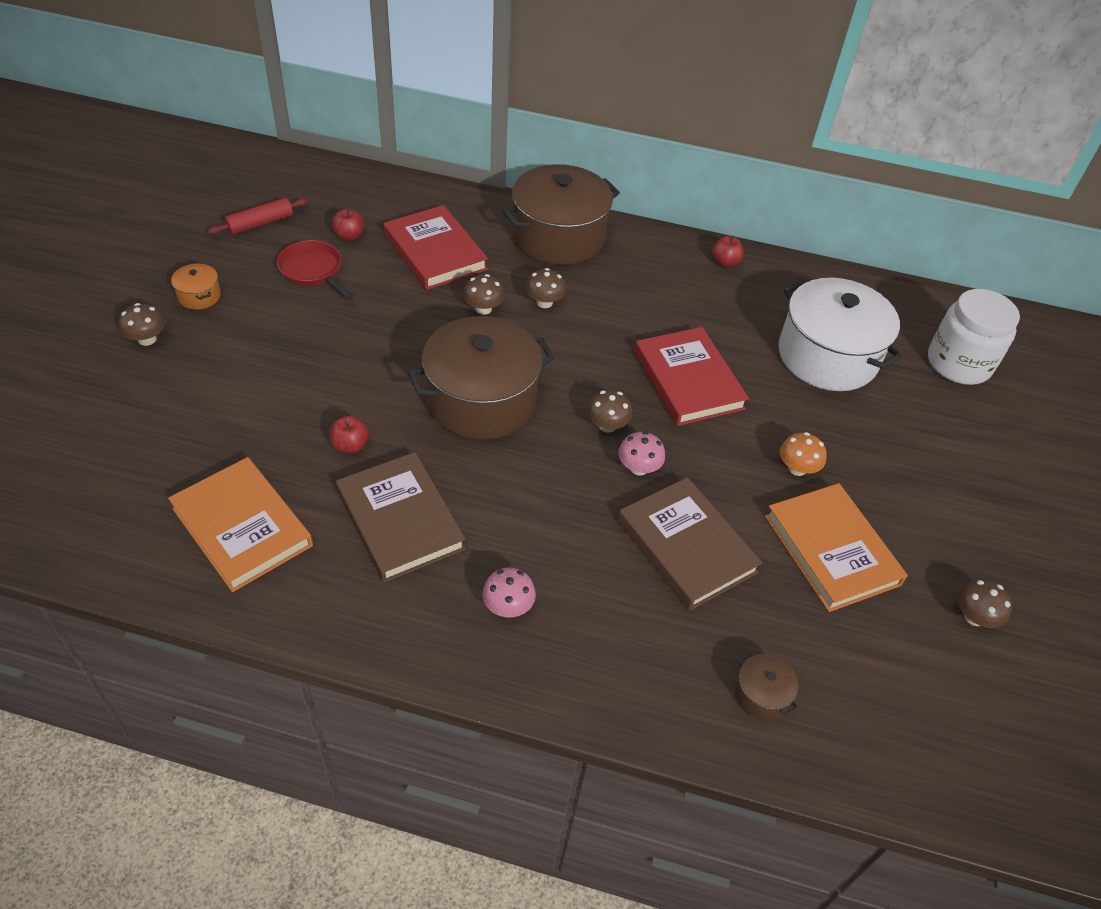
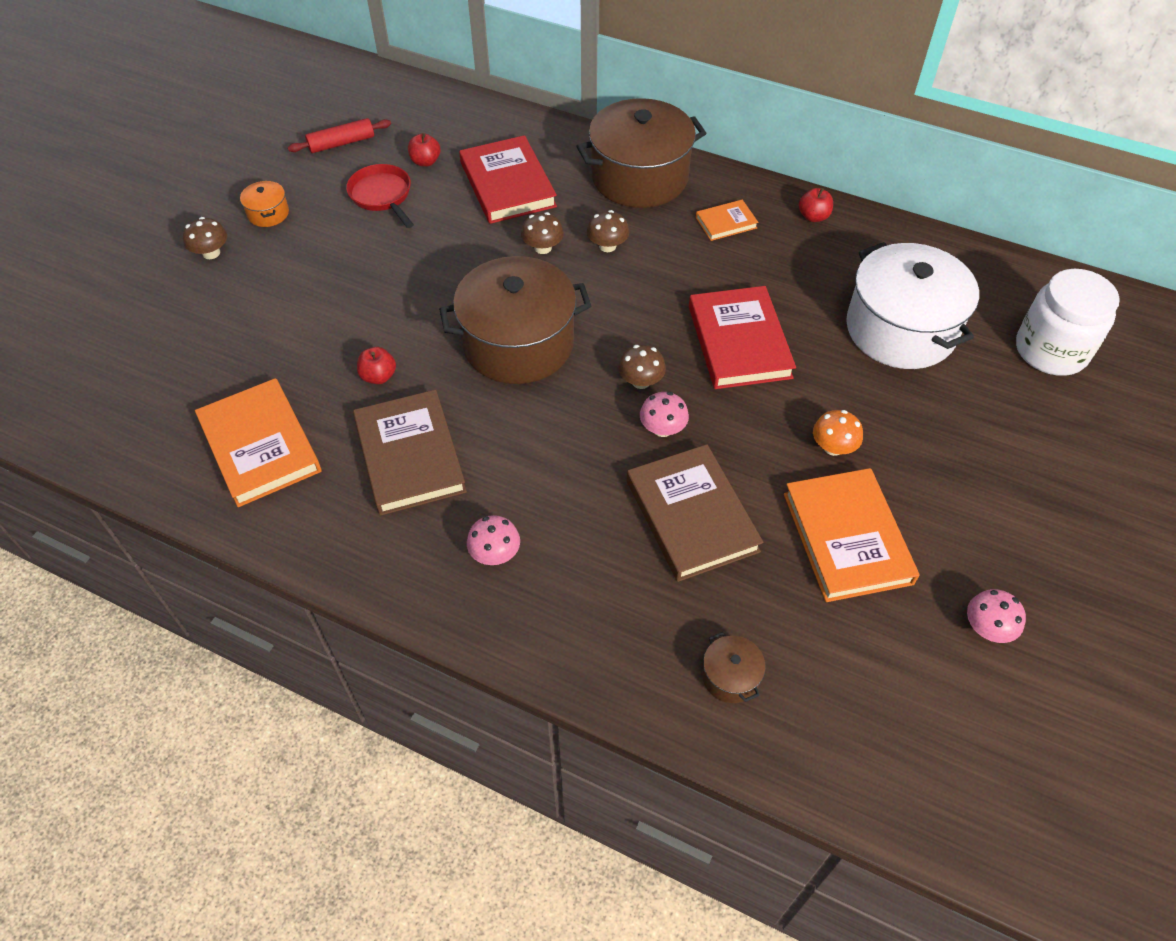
camera: 15 degrees right, 5 degrees up
(648, 273) = (726, 223): none -> orange book
(974, 617) = (987, 628): brown mushroom -> pink mushroom

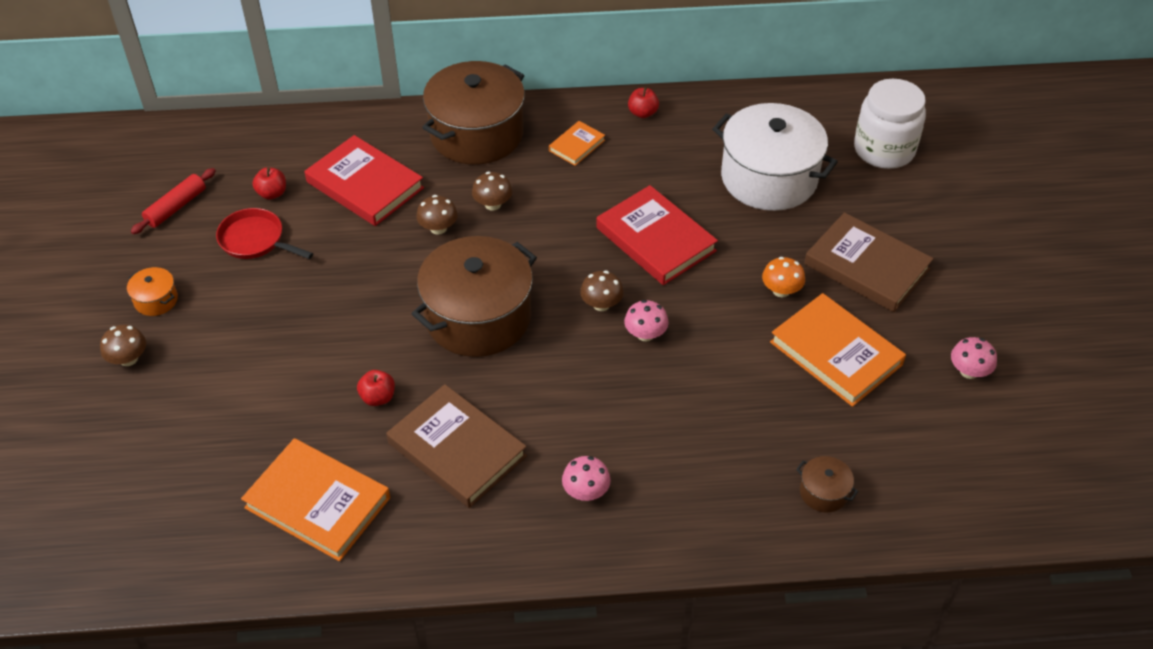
camera: 30 degrees left, 5 degrees down
(691, 516) = (714, 390): brown book -> brown book (866, 266)

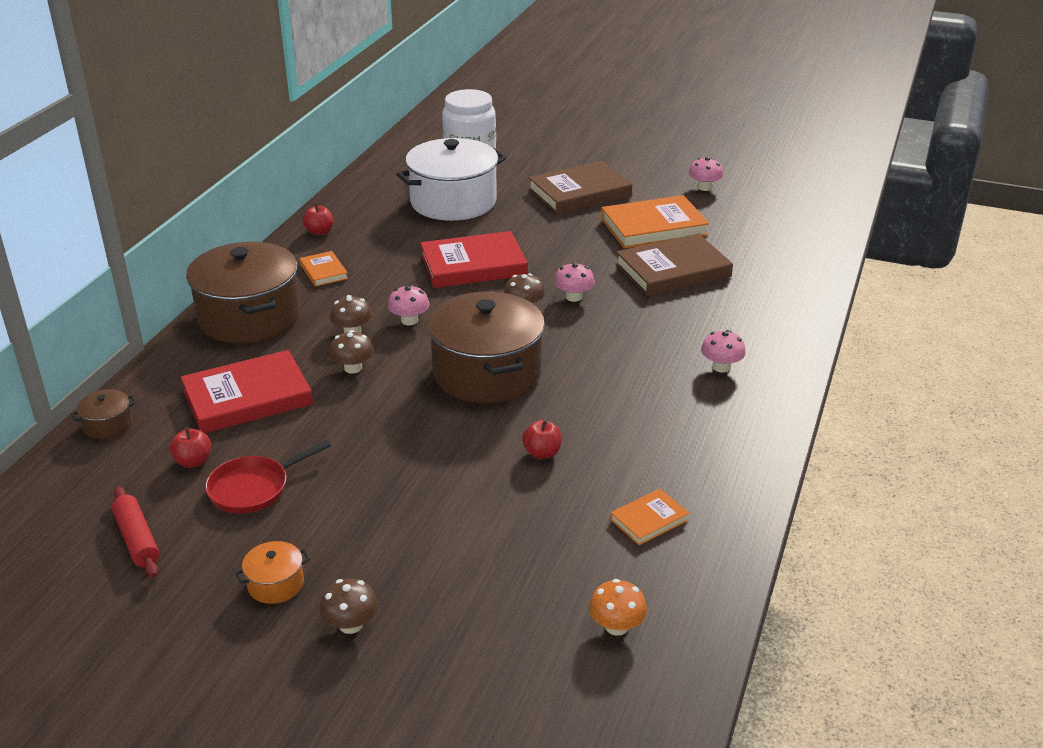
camera: 65 degrees left, 15 degrees down
(317, 503) = (649, 520): orange book -> orange book, size x0.51
(457, 449) = (635, 422): brown book -> brown book (673, 270)
(531, 233) = (409, 320): none -> pink mushroom
(781, 290) = (575, 230): orange mushroom -> orange mushroom (616, 626)
(823, 492) = (779, 268): brown pot -> brown pot (108, 425)

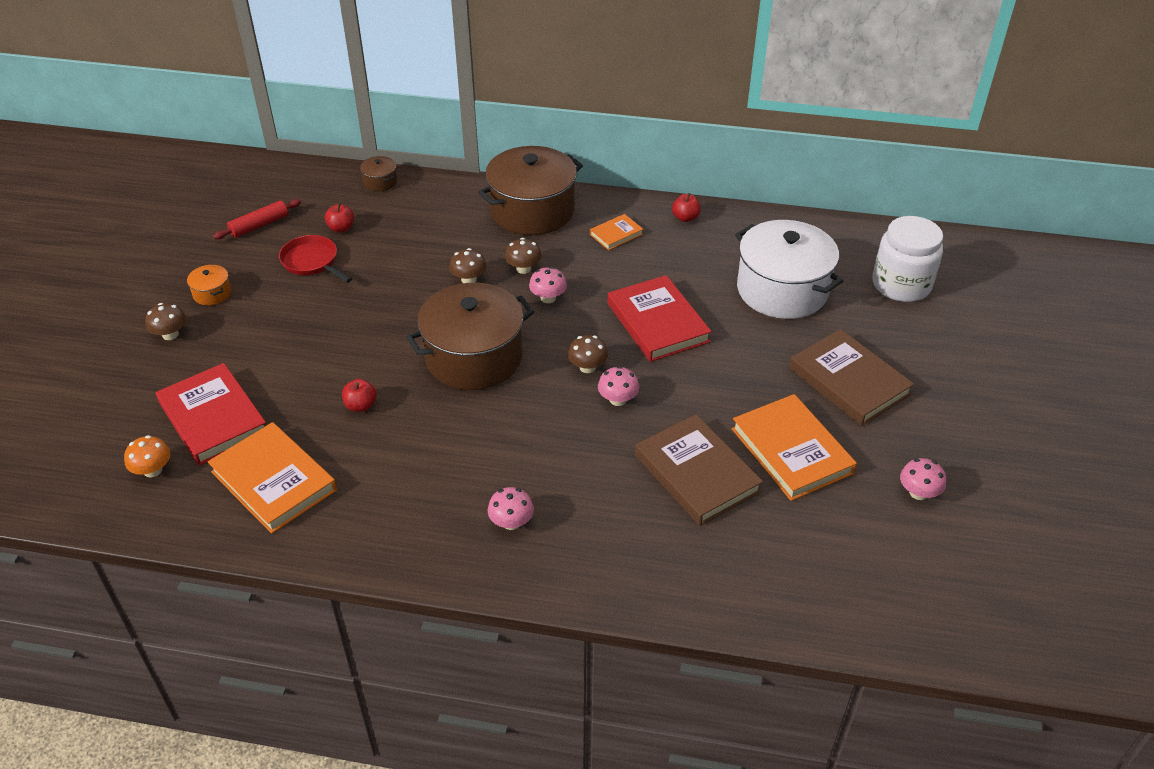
camera: 80 degrees right, 10 degrees up
(247, 397) = (420, 235): red book -> red book (213, 418)
(649, 520) = (274, 481): orange book -> orange book, size x1.98

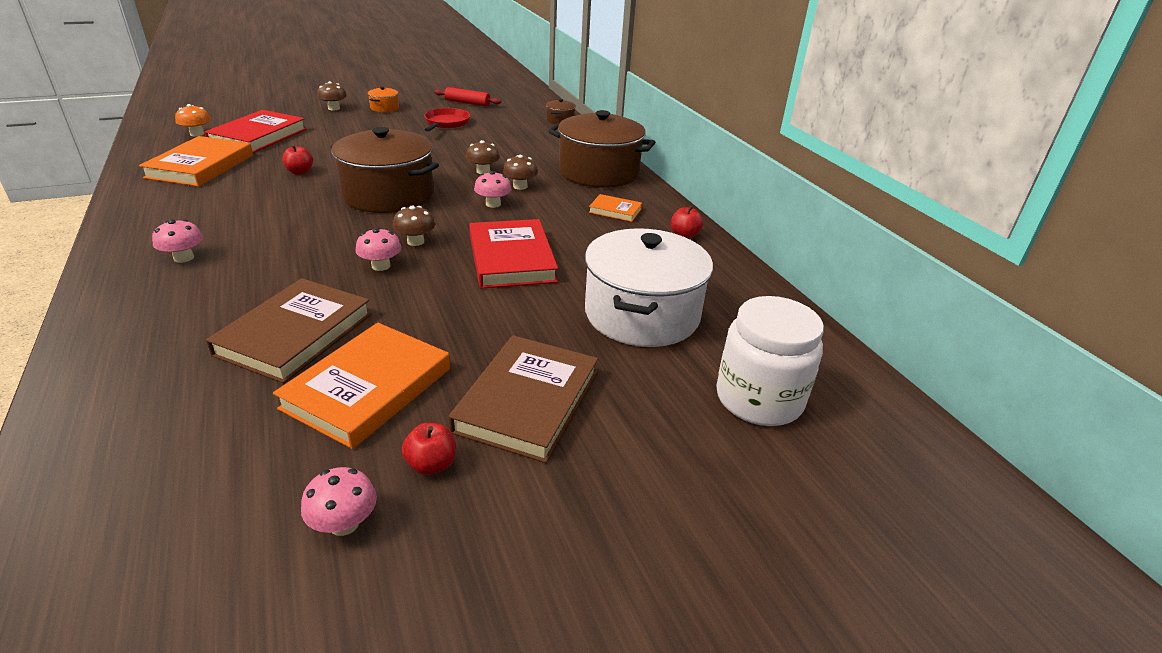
camera: 55 degrees right, 10 degrees down
(341, 228) = (493, 122): red apple -> red apple (431, 464)
(657, 322) = (511, 258): red book -> red book turned 45 degrees counterclockwise

